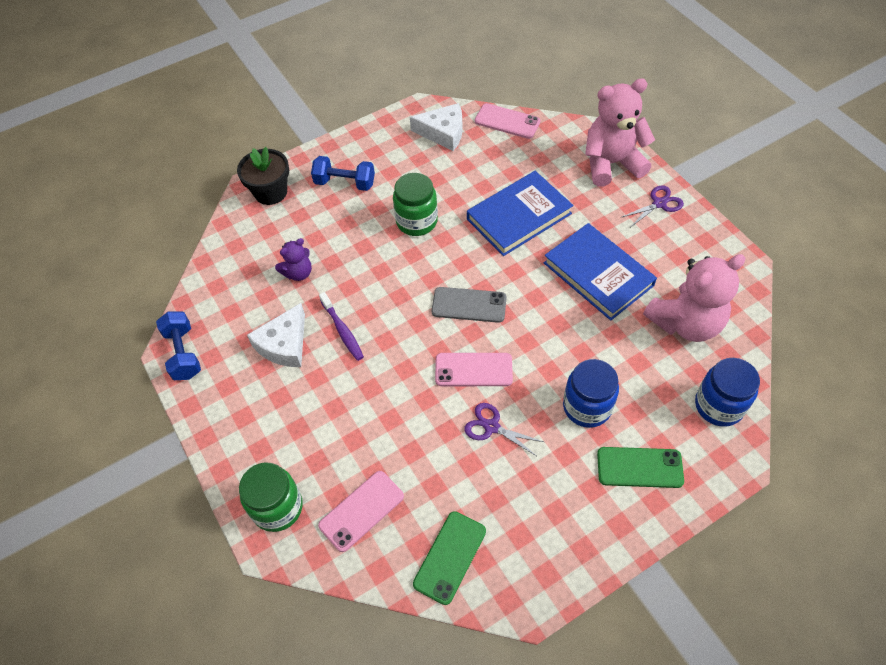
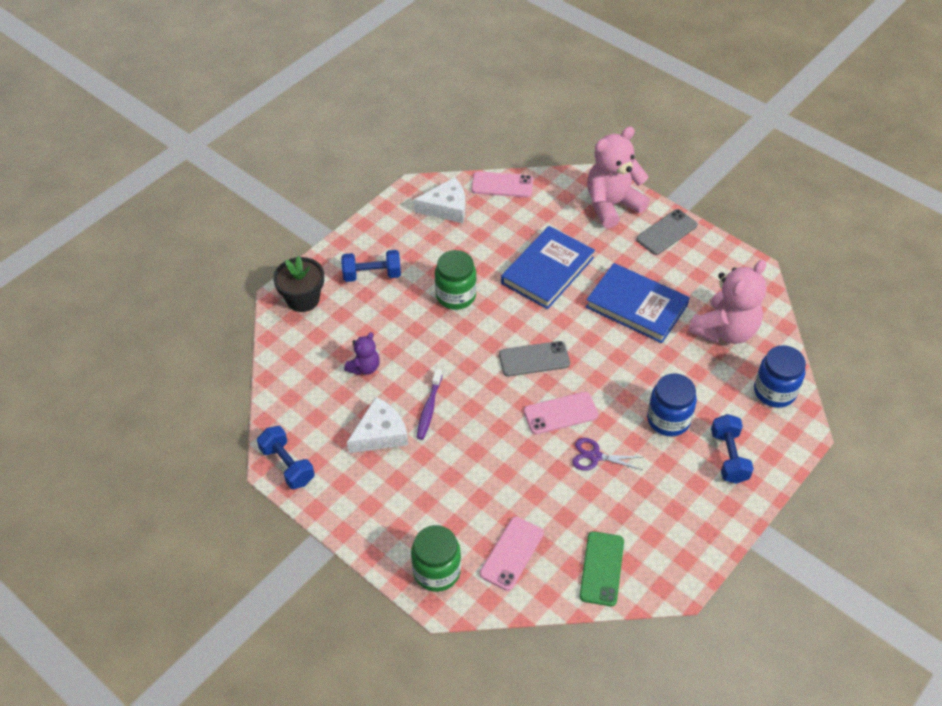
camera: 20 degrees left, 5 degrees down
(284, 344) = (380, 433): white cheese -> white cheese turned 135 degrees counterclockwise
(342, 331) = (429, 409): purple toothbrush -> purple toothbrush turned 60 degrees clockwise
(639, 467) = (729, 457): green phone -> blue dumbbell
(659, 203) = (666, 232): purple scissors -> grey phone

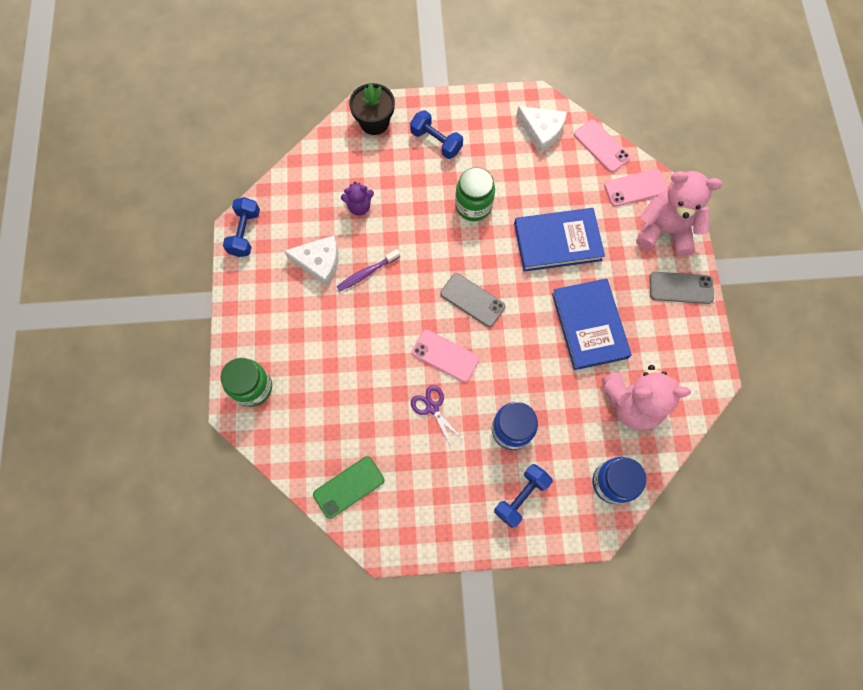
camera: 45 degrees right, 20 degrees up
(512, 553) = (307, 421): pink phone -> pink phone (635, 188)

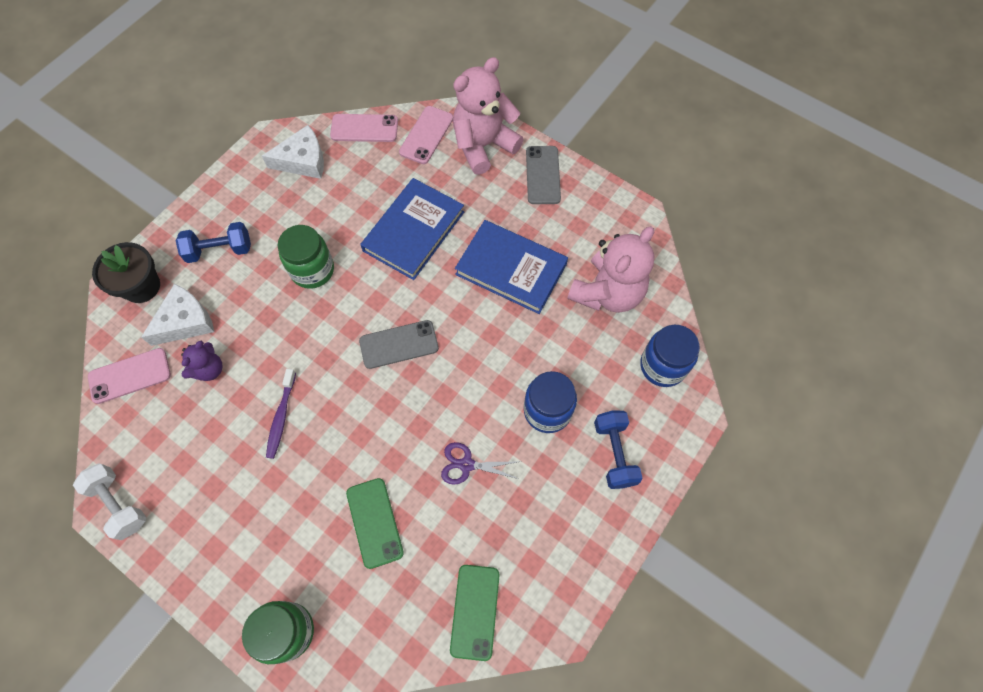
camera: 50 degrees left, 5 degrees down
(245, 233) = (119, 504): blue dumbbell -> white dumbbell
(319, 262) = (225, 454): white cheese -> white cheese (185, 321)
(351, 382) = (374, 522): none -> green phone
(445, 356) = (428, 412): pink phone -> pink phone (130, 376)
(681, 288) = (542, 175): grey phone -> grey phone turned 45 degrees counterclockwise

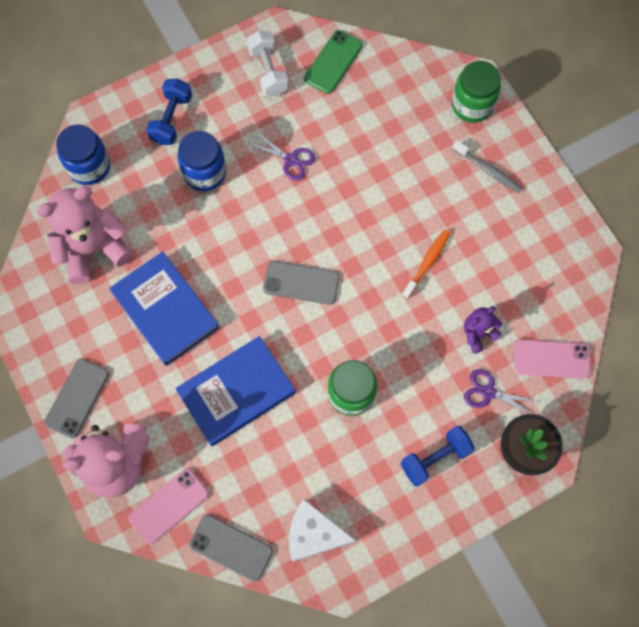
camera: 155 degrees left, 5 degrees up
(119, 504) = (581, 248): white dumbbell -> white dumbbell (268, 71)
(185, 321) = (488, 392): white cheese -> purple scissors
(219, 250) = (435, 458): blue dumbbell -> blue dumbbell turned 45 degrees counterclockwise
(245, 551) = (488, 170): none -> grey toothbrush
(281, 417) = (427, 262): purple toothbrush -> orange toothbrush
(364, 128) = (231, 547): pink phone -> grey phone
(374, 522) = (381, 149): green phone -> none

